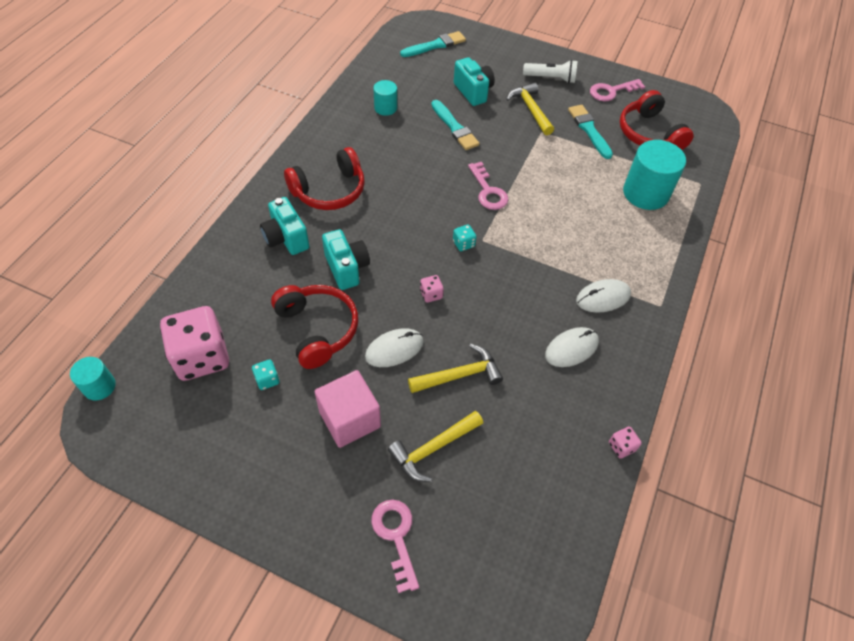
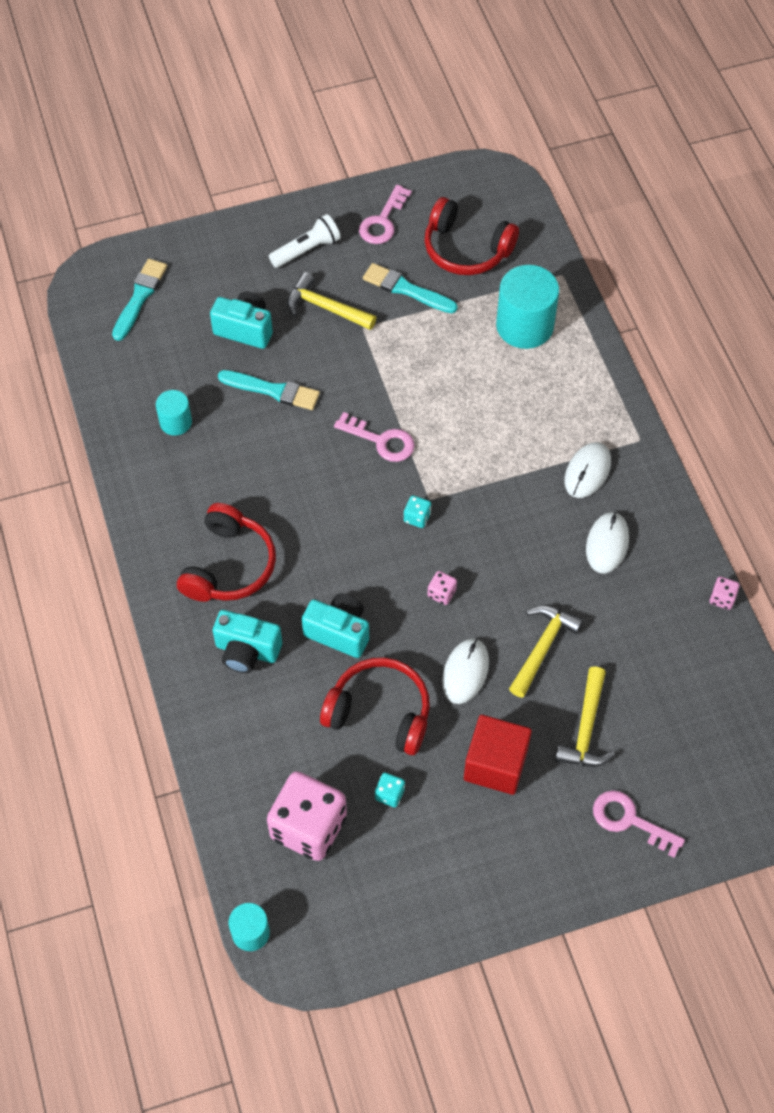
camera: 40 degrees left, 5 degrees up
(349, 419) = (495, 764): pink cube -> red cube

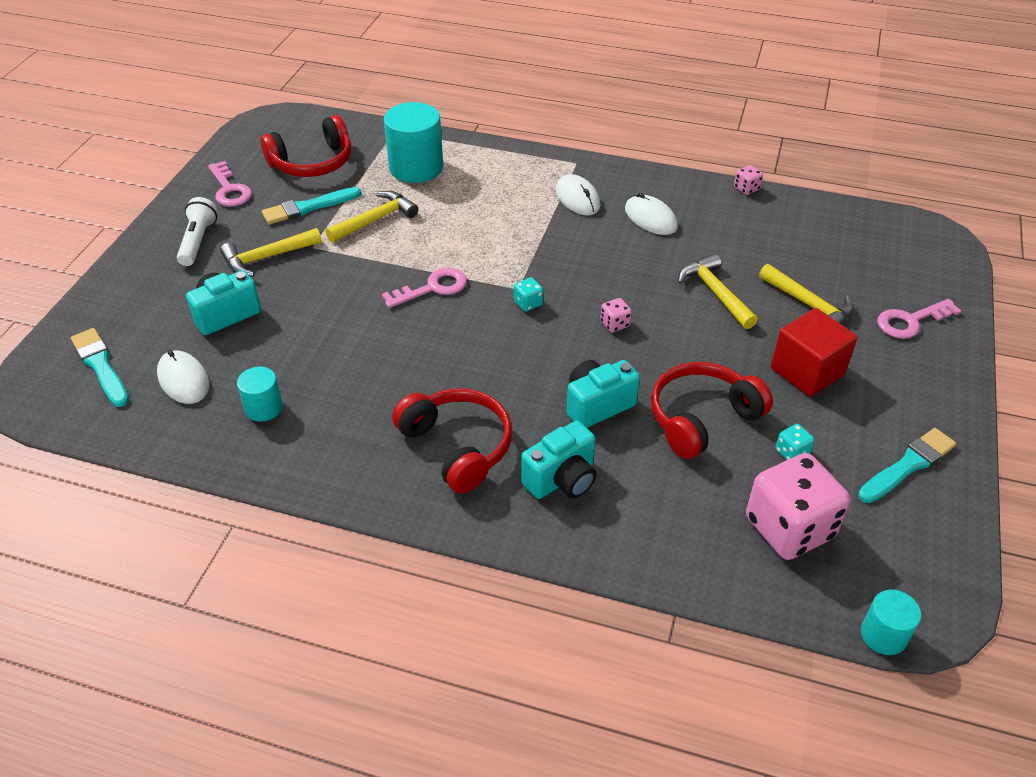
camera: 55 degrees left, 15 degrees down
(272, 390) = (308, 327): turquoise brush -> turquoise brush (908, 465)
(430, 346) = (375, 220): none -> yellow hammer
(465, 672) = (703, 346): white mouse -> white mouse (183, 380)

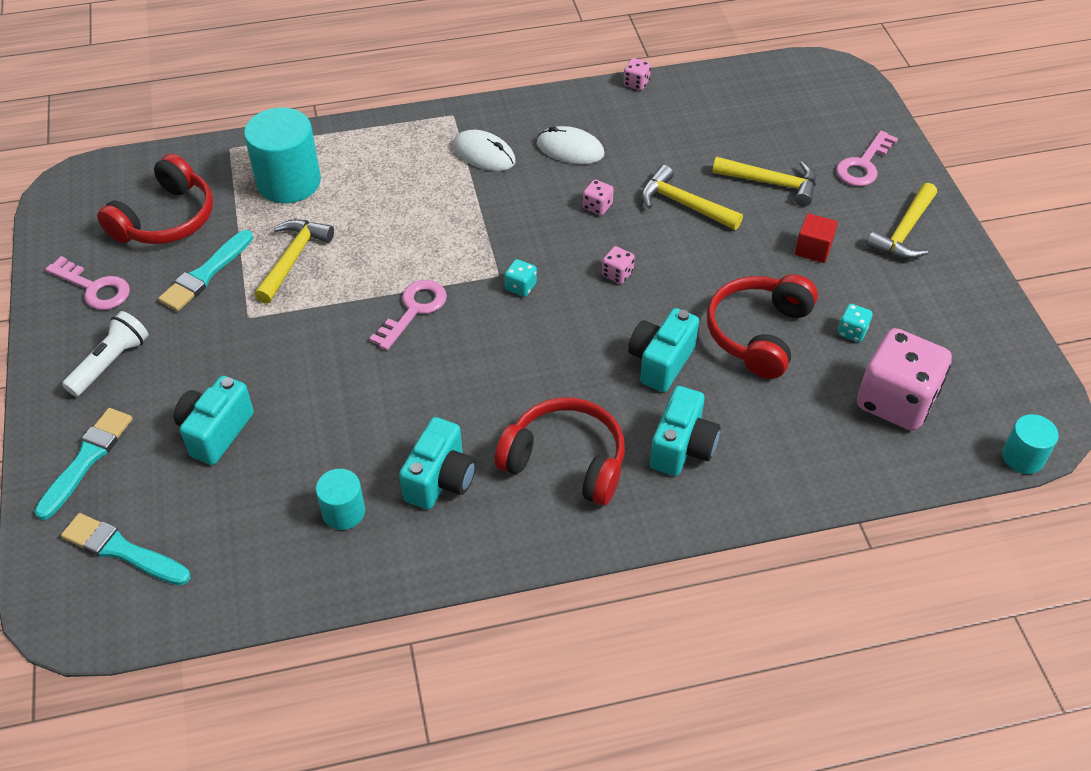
camera: 30 degrees left, 5 degrees up
(183, 380) = (231, 523): white mouse -> none
(198, 241) = (111, 363): white flashlight -> white flashlight turned 60 degrees clockwise
(267, 257) = (207, 349): yellow hammer -> yellow hammer (904, 232)
(351, 417) = (440, 480): none -> turquoise camera
(639, 268) = (597, 206): none -> pink dice
(807, 371) = (813, 249): red cube -> red cube, size x0.58
(908, 465) = (947, 301): turquoise brush -> turquoise brush (86, 459)

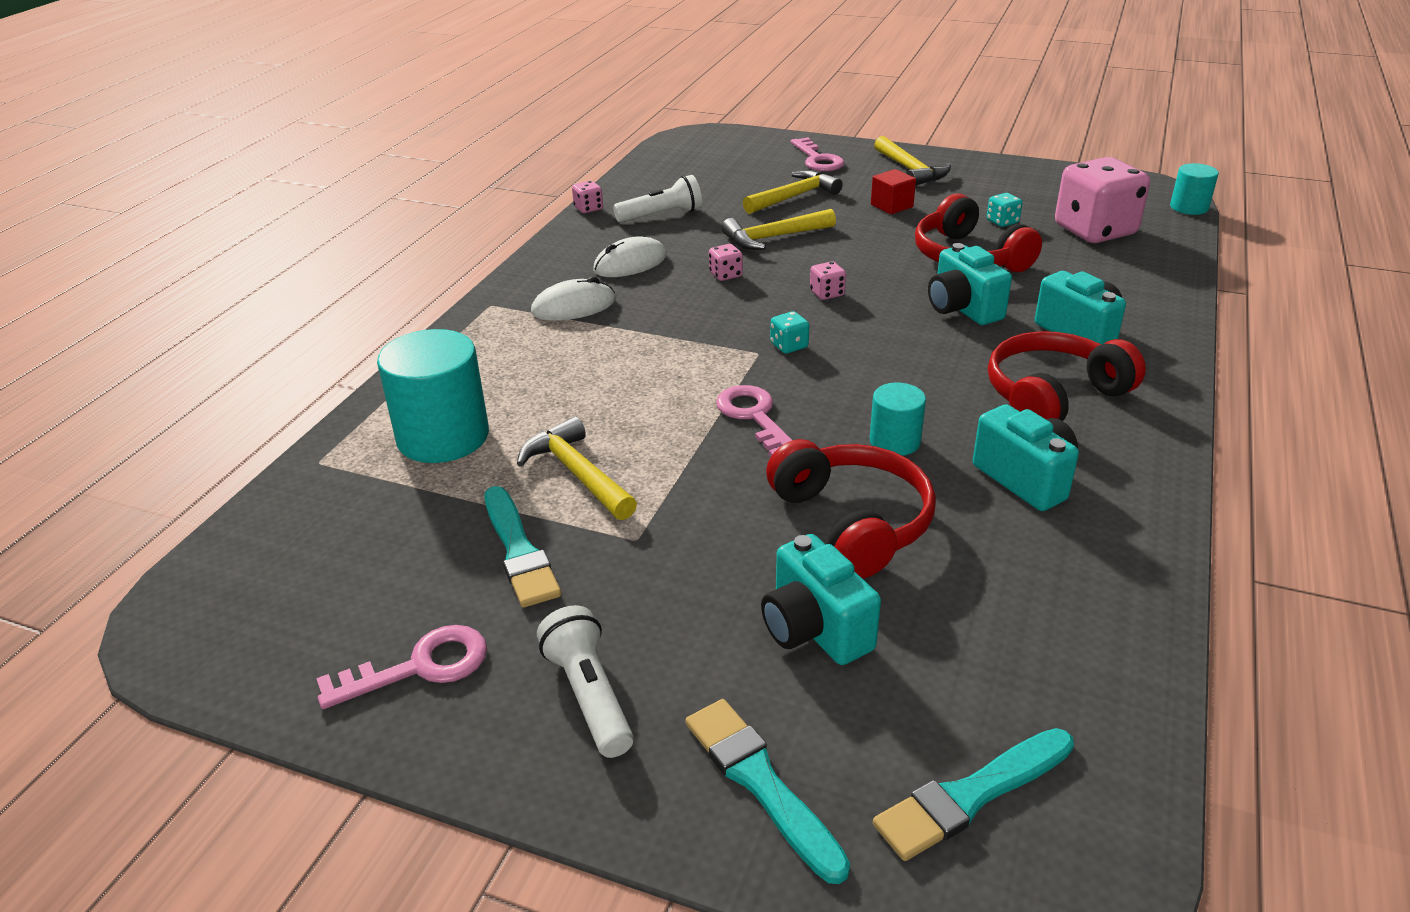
camera: 55 degrees left, 15 degrees down
(166, 219) = (373, 554): red headphones -> red headphones (853, 522)
(343, 512) = (1029, 563): turquoise cylinder -> turquoise cylinder (895, 441)
(663, 126) = (661, 215): none -> white flashlight

